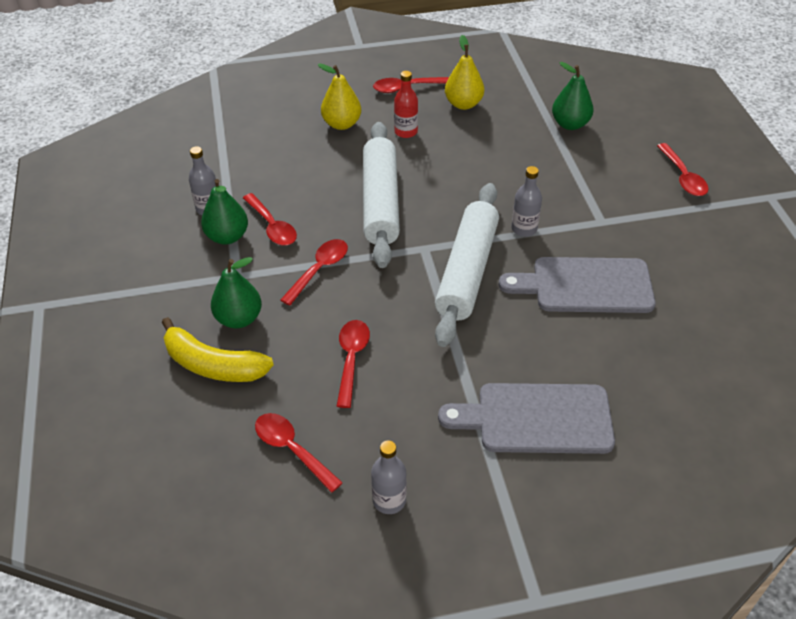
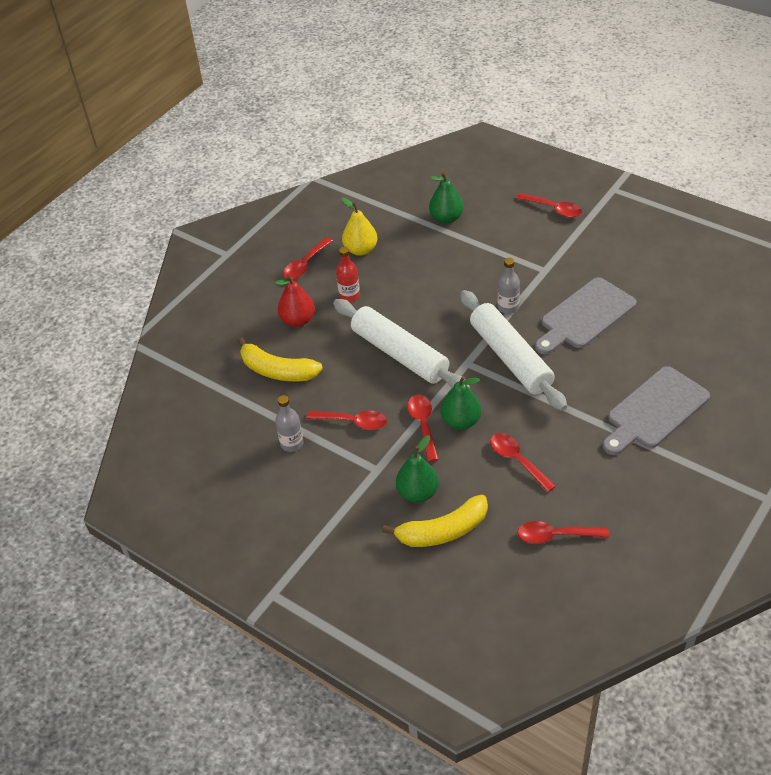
camera: 40 degrees left, 0 degrees up
(227, 237) = (333, 451): green pear -> green pear (461, 421)
(275, 150) = (277, 371): none -> yellow banana
(342, 124) = (298, 320): yellow pear -> red pear
(389, 500) = (640, 515): grey bottle -> none

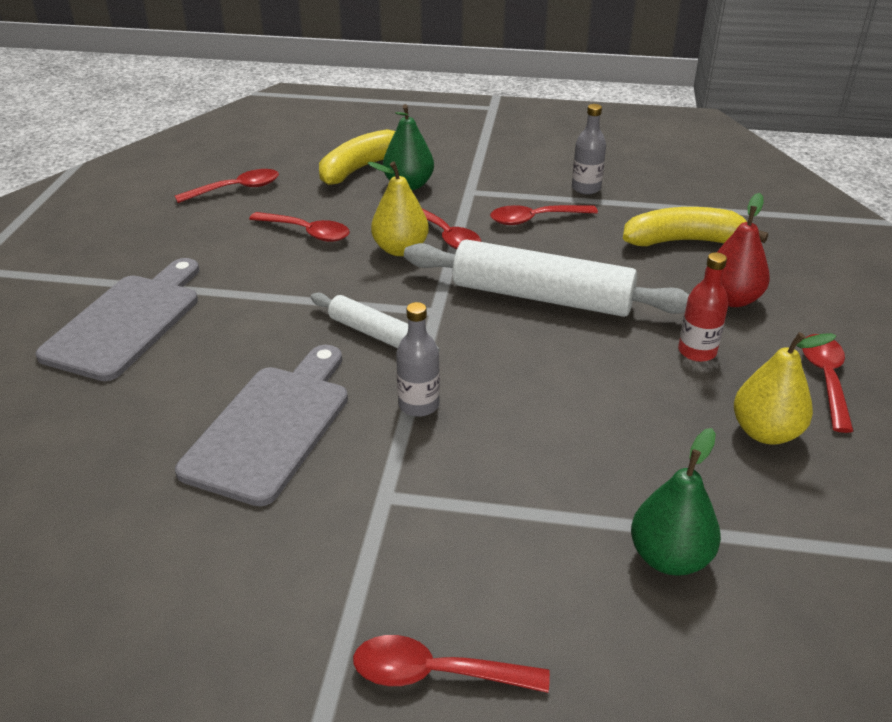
camera: 150 degrees right, 10 degrees down
(461, 421) = (400, 249): green pear -> yellow pear
(510, 358) = (373, 333): white rolling pin -> white rolling pin, size x0.52

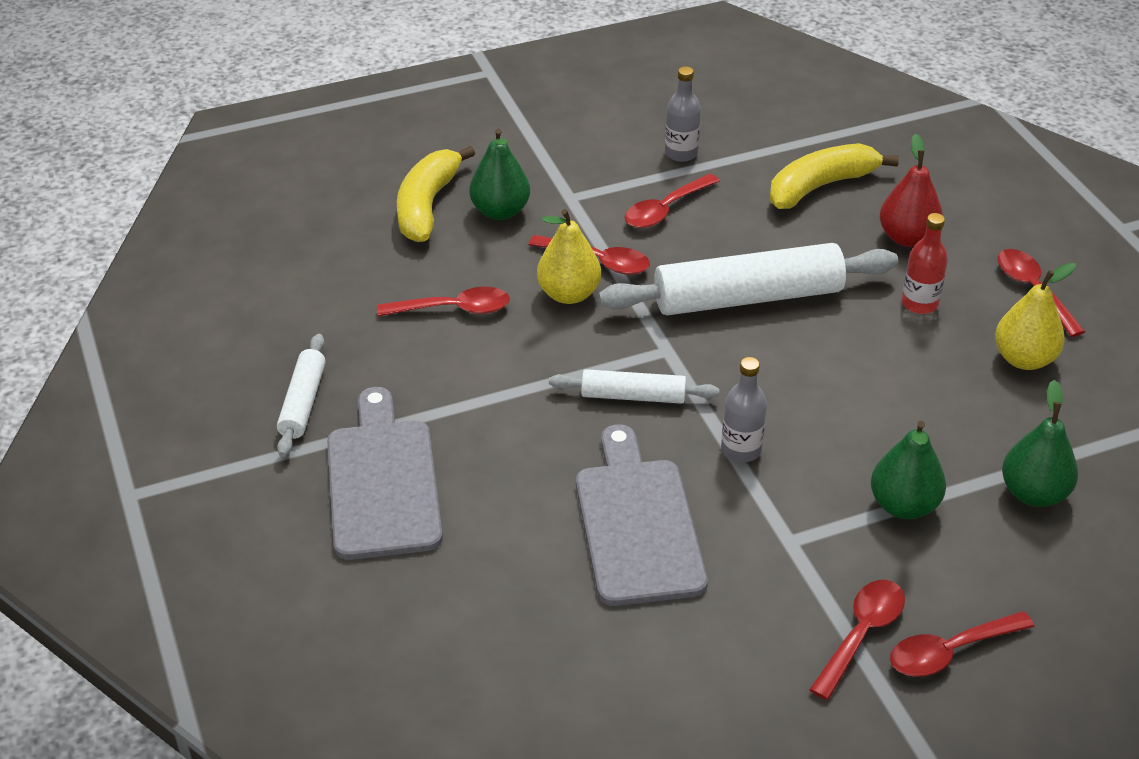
camera: 30 degrees left, 5 degrees up
(139, 254) = (302, 403): none -> white rolling pin
(236, 189) = (317, 283): red spoon -> red spoon (861, 634)
(522, 511) = (903, 505): none -> green pear

